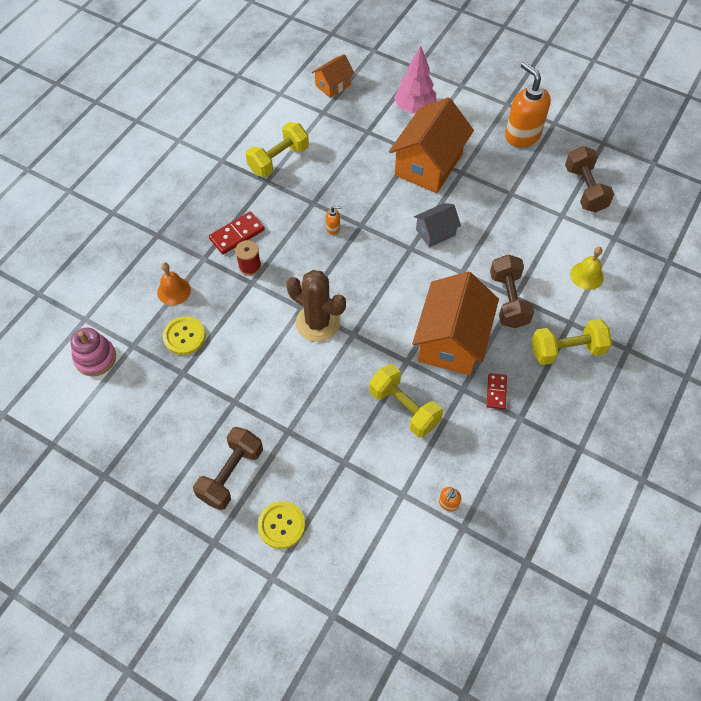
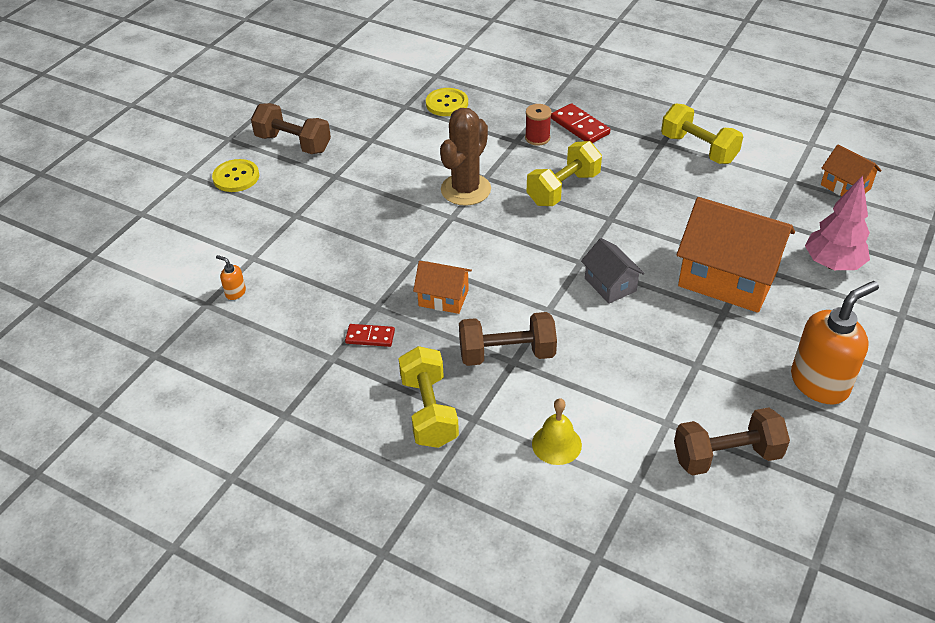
camera: 90 degrees right, 15 degrees down
(95, 358) = (422, 57): pink stacking toy -> none
(174, 291) = (501, 92): orange bell -> none
(333, 228) = (601, 196): orange soap dispenser -> none
(404, 408) = (354, 258): yellow dumbbell -> yellow dumbbell (563, 189)
(451, 340) = (443, 298): orange house -> orange house, size x0.51

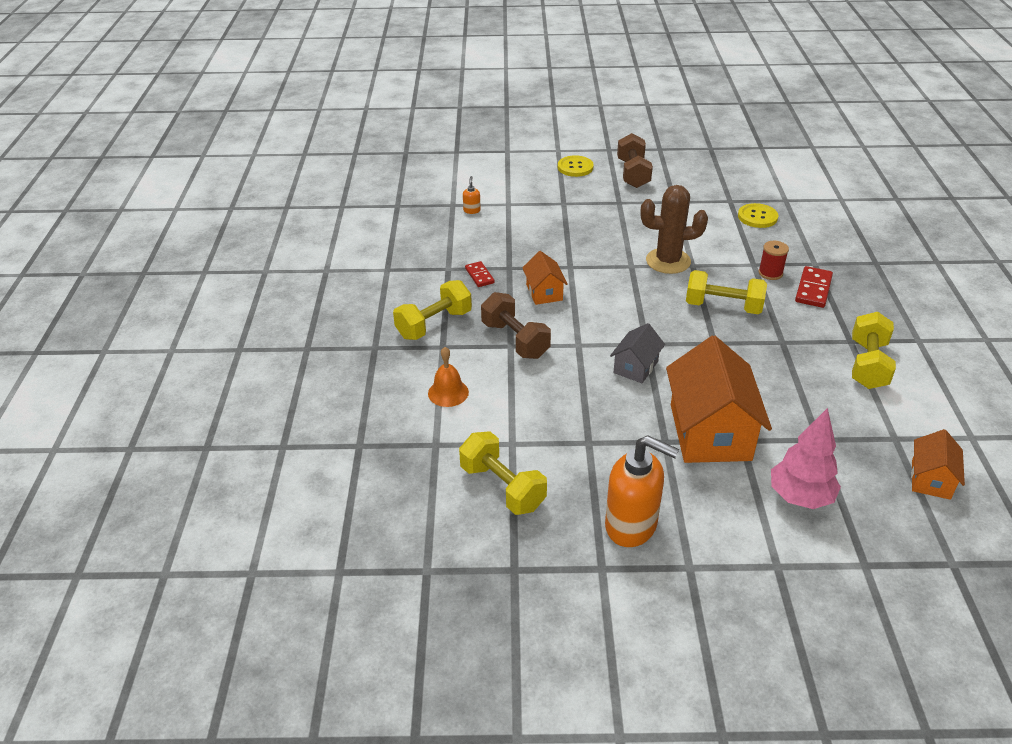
camera: 60 degrees right, 5 degrees down
(556, 444) = (448, 392): yellow bell -> orange bell
(726, 456) = (502, 487): brown dumbbell -> yellow dumbbell

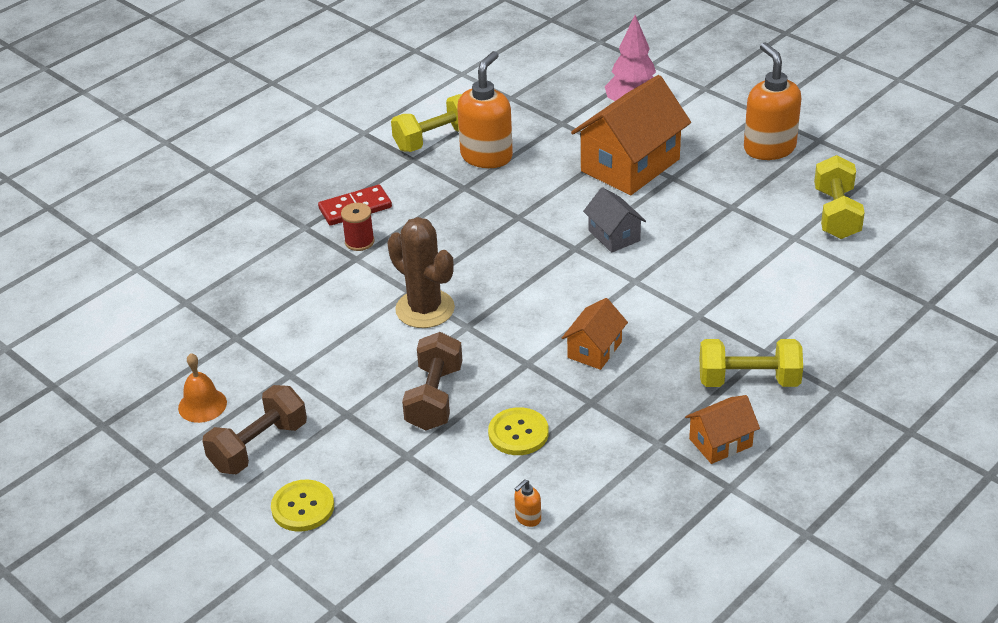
camera: 135 degrees left, 0 degrees up
(448, 392) = (805, 305): orange bell -> orange bell (202, 405)
(479, 276) = (635, 411): red domino -> none
(515, 340) = (687, 318): brown dumbbell -> brown dumbbell (434, 398)
(635, 367) = (614, 235): grey house -> grey house turned 75 degrees clockwise
(723, 306) = (456, 239): yellow dumbbell -> none
(757, 217) = (252, 301): yellow button -> yellow button (518, 433)
(812, 373) = (487, 156): none -> orange soap dispenser
(930, 479) = (534, 71): orange house -> orange house (720, 442)

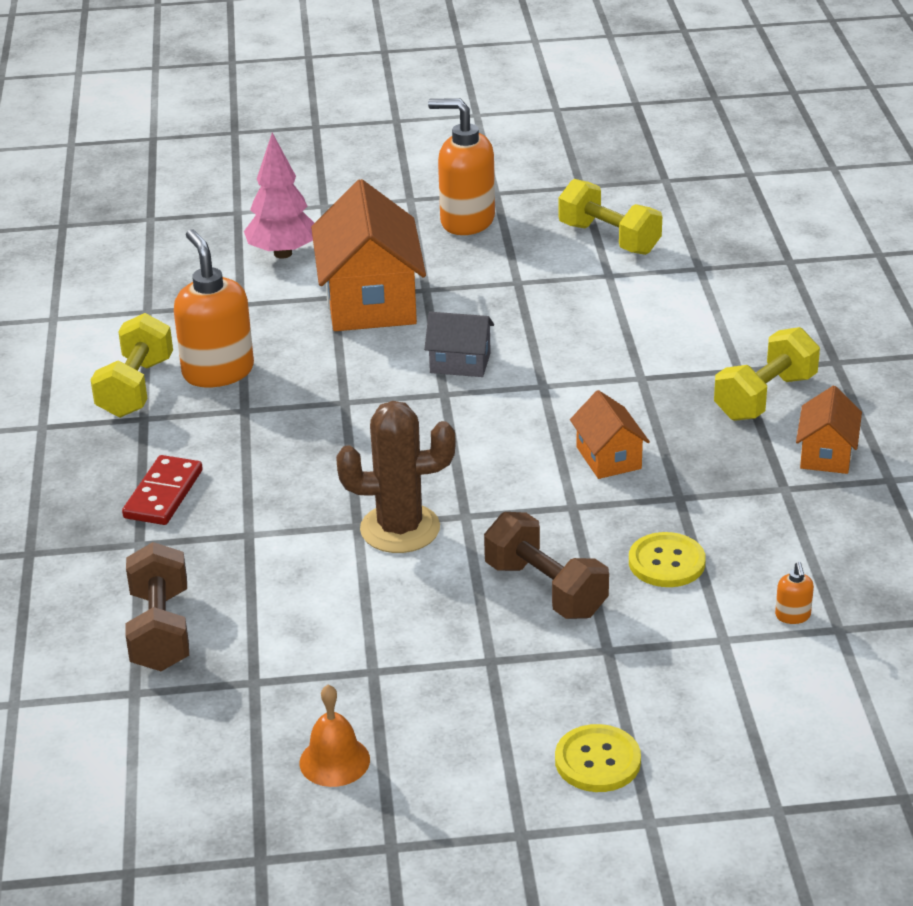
camera: 50 degrees left, 5 degrees down
(258, 446) = (460, 749): brown dumbbell -> brown dumbbell (160, 631)
(359, 242) = (225, 518): red spool -> none

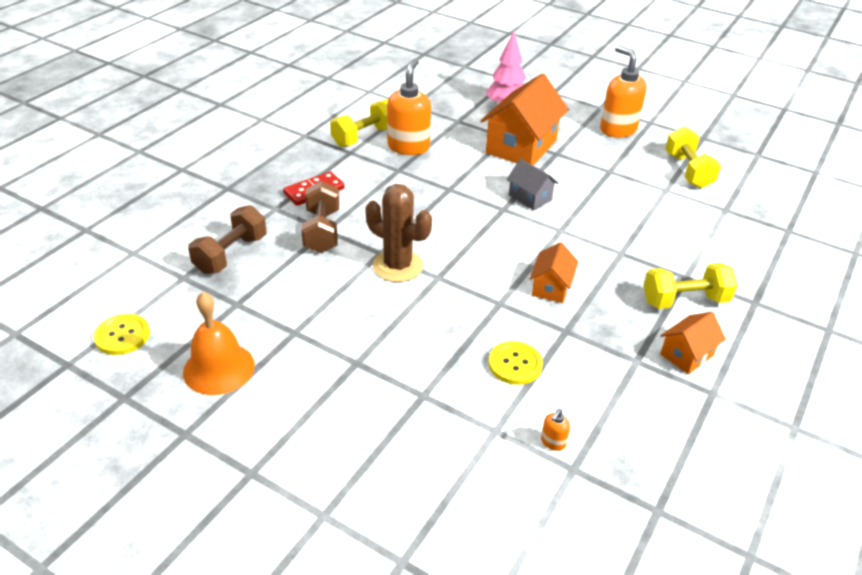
camera: 35 degrees right, 5 degrees up
(334, 761) = (219, 368): orange bell -> orange bell, size x1.55
(546, 589) = (431, 341): brown dumbbell -> brown dumbbell (322, 231)
(597, 761) = (340, 457): yellow button -> yellow button (122, 336)

